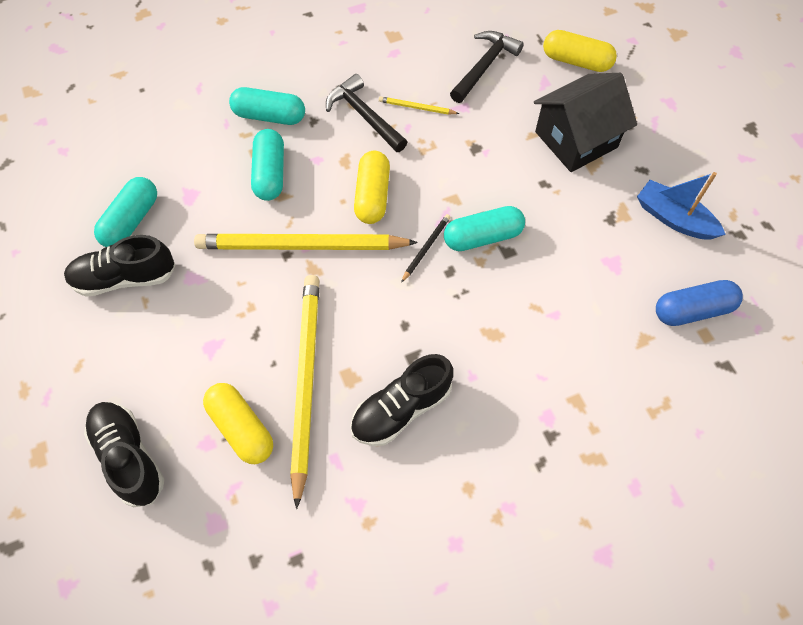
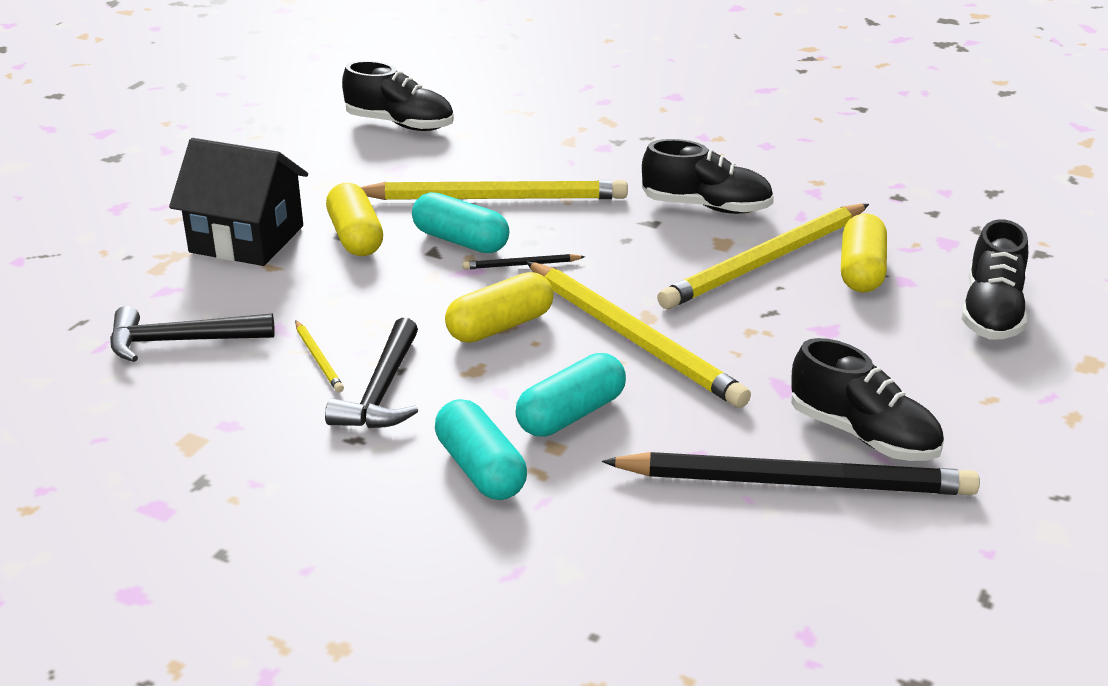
camera: 130 degrees left, 30 degrees down
(131, 221) = (796, 482): turquoise capsule -> black pencil
(523, 292) = (495, 198): none -> yellow pencil
(576, 61) = (101, 283): yellow capsule -> yellow capsule (355, 237)
(674, 218) = (298, 159): blue boat -> none
(692, 310) = (400, 124): blue capsule -> black shoe

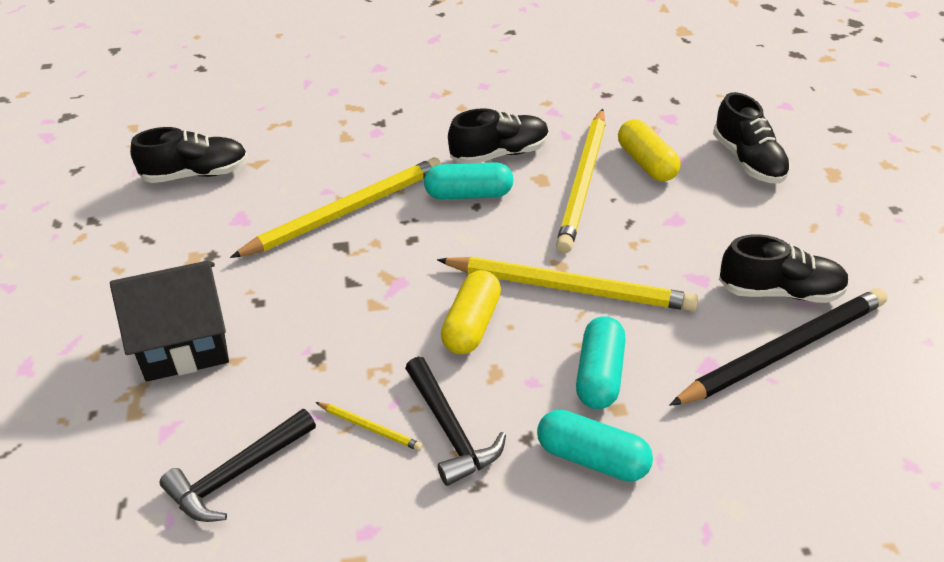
camera: 35 degrees left, 10 degrees up
(355, 237) = (275, 297): yellow capsule -> none
(460, 241) = (361, 262): turquoise capsule -> turquoise capsule (469, 194)
(521, 265) = (428, 263): black pencil -> none

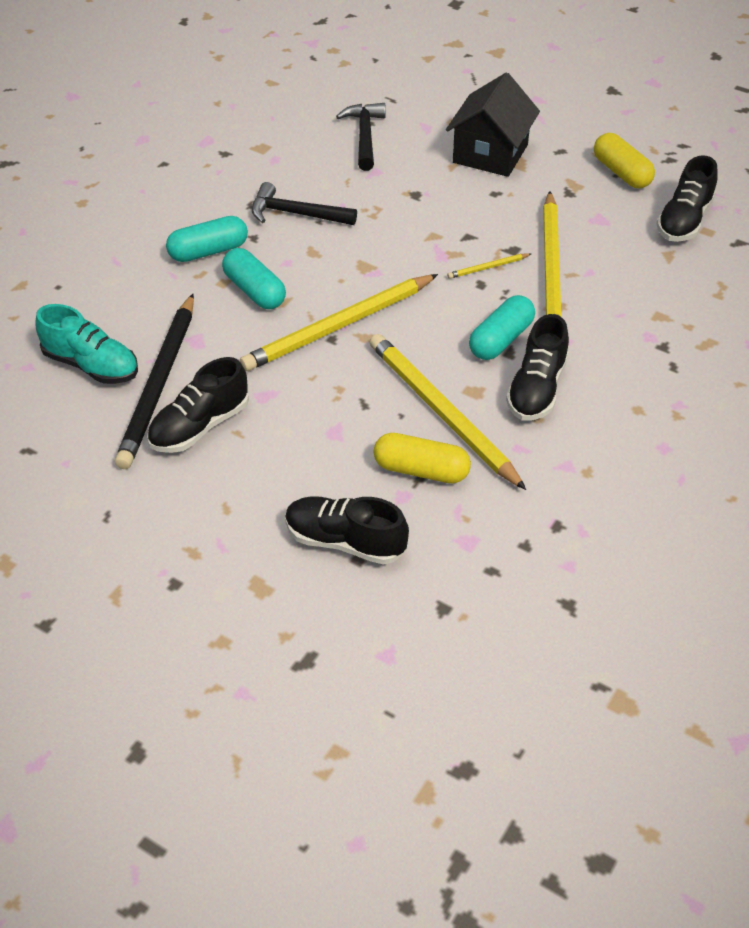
camera: 130 degrees right, 5 degrees up
(370, 427) = (336, 189): yellow pencil -> yellow pencil (488, 268)
(471, 325) = (363, 265): yellow capsule -> yellow capsule (621, 173)
(837, 416) = (92, 365): none -> turquoise shoe

